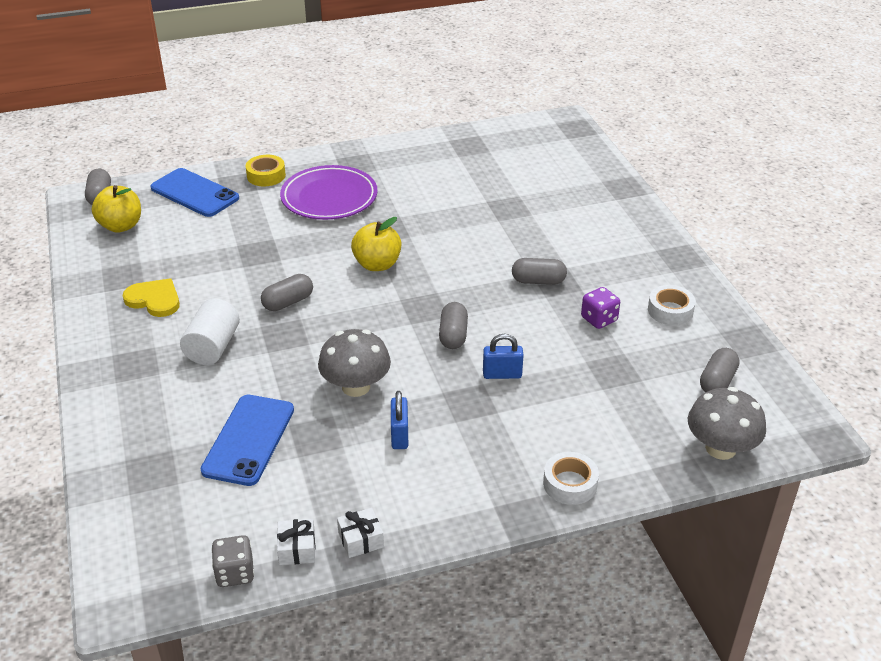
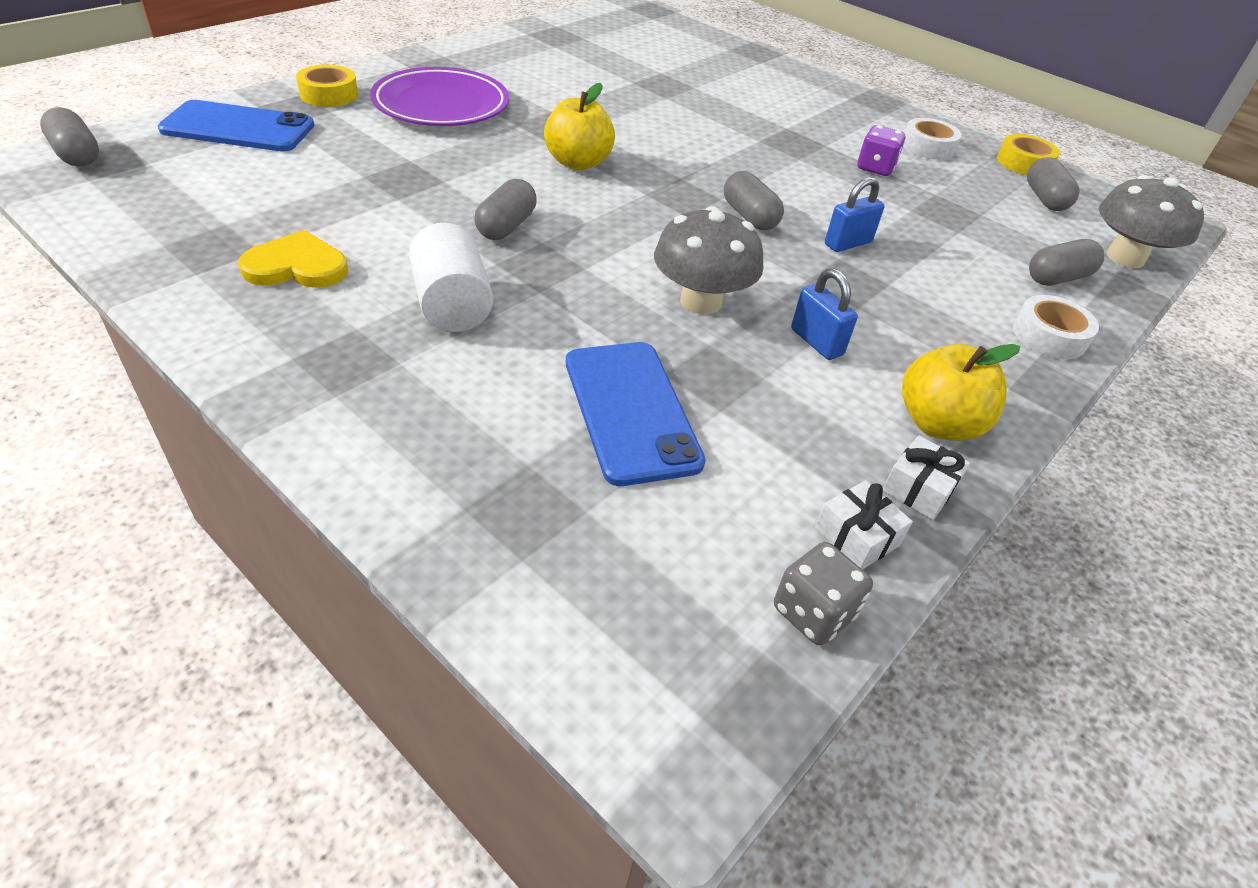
camera: 35 degrees left, 5 degrees up
(121, 226) = (149, 185): yellow apple -> yellow apple (938, 424)
(538, 281) = (775, 145): grey capsule -> grey capsule (1057, 278)
(742, 346) = (1024, 163): none -> yellow tape

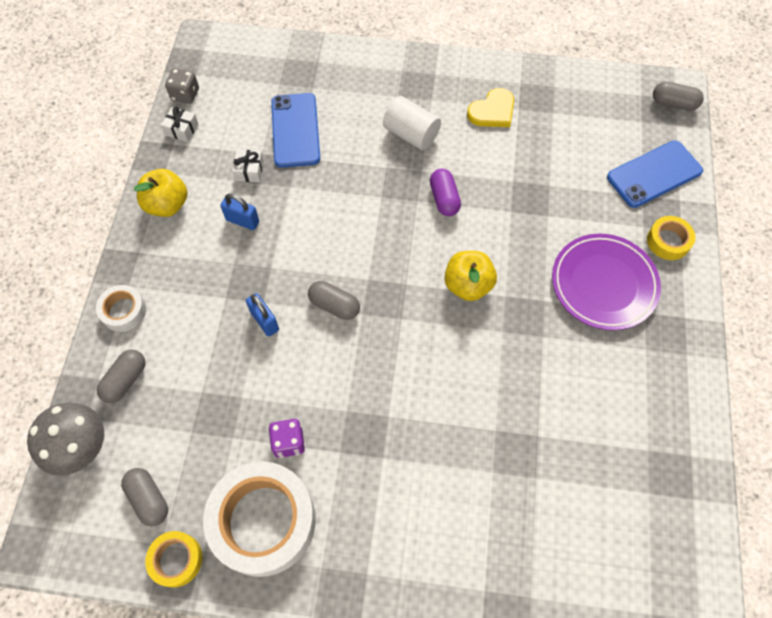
camera: 150 degrees right, 20 degrees up
(506, 226) = (444, 199): grey capsule -> purple capsule
(631, 411) = (295, 130): blue phone -> blue phone turned 45 degrees clockwise
(701, 301) = (312, 211): grey mushroom -> none
(847, 243) = (265, 321): blue padlock -> blue padlock turned 60 degrees counterclockwise
(919, 489) = (165, 164): white gift -> white gift (249, 171)
(927, 147) = (263, 521): white tape -> white tape, size x2.07

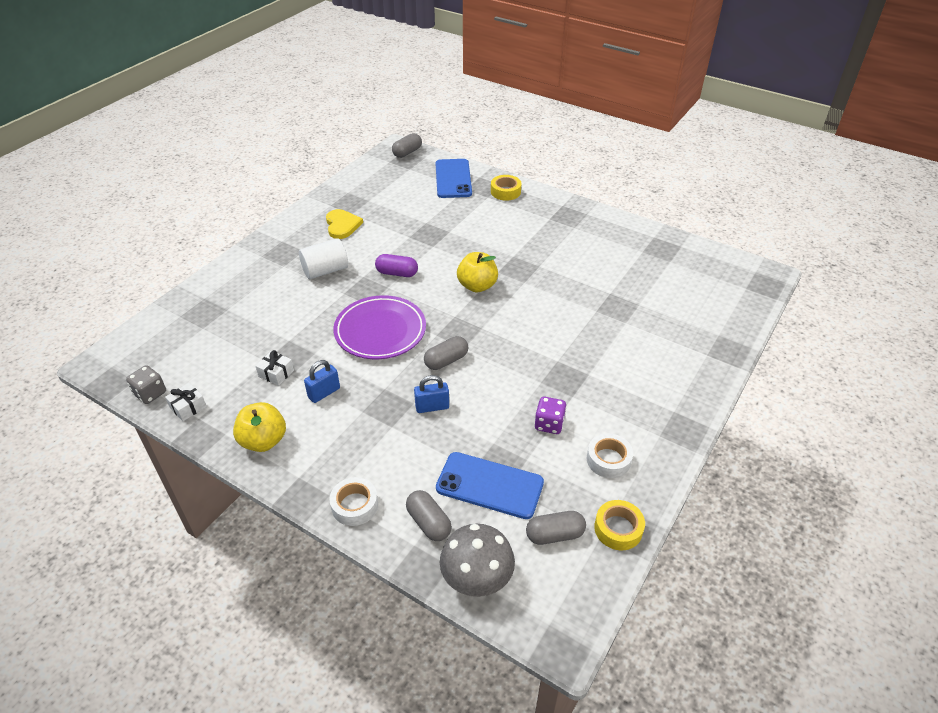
camera: 65 degrees left, 20 degrees down
(263, 521) = (608, 460): white tape -> white tape, size x0.48
(295, 130) = (261, 332): blue phone -> blue phone (489, 485)
(603, 284) = (518, 227): purple plate -> purple plate (380, 331)

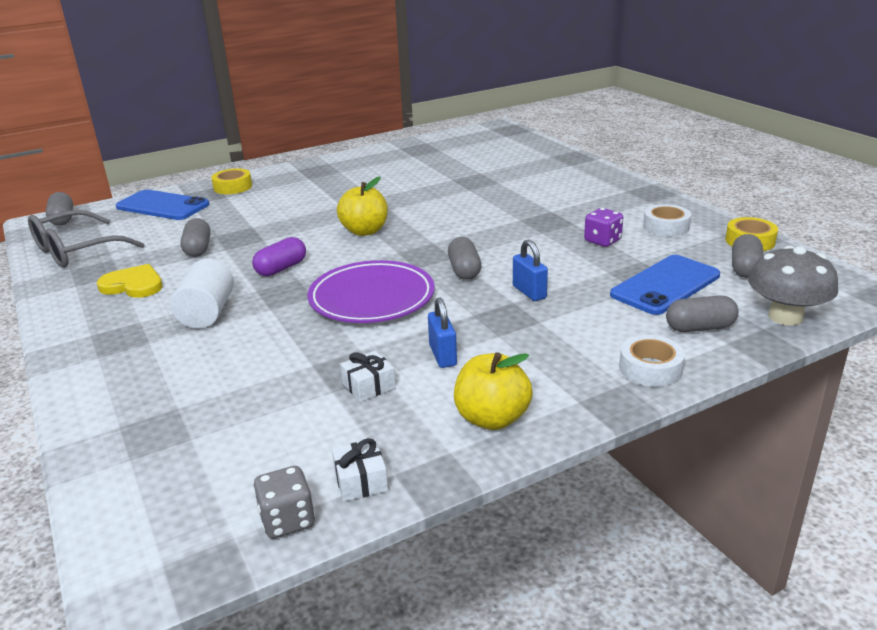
camera: 60 degrees left, 15 degrees down
(370, 181) = (76, 251): none -> grey glasses
(402, 225) = (198, 249): none -> grey capsule
(432, 407) = (529, 292): blue padlock -> blue padlock turned 45 degrees counterclockwise

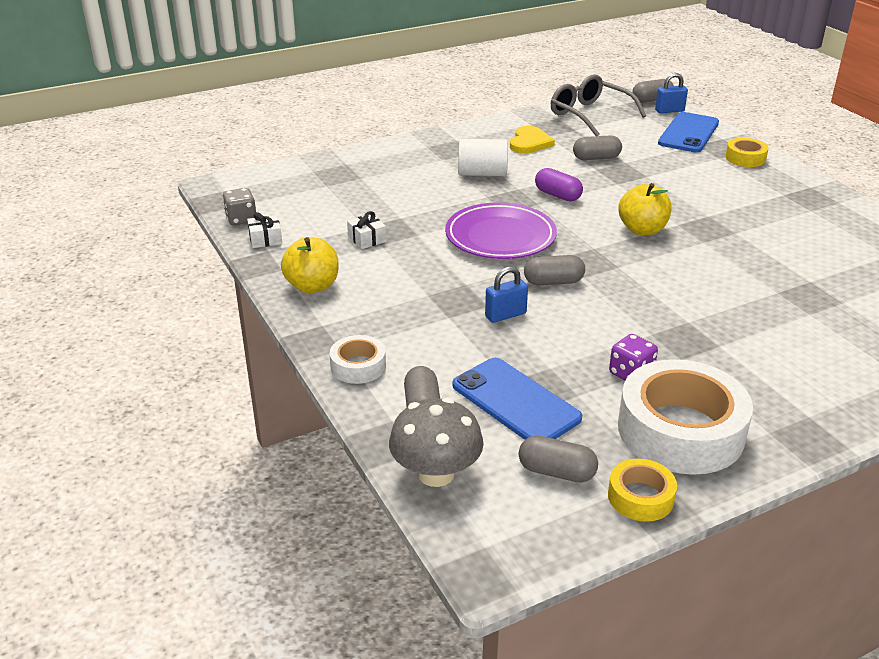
camera: 90 degrees right, 5 degrees up
(442, 355) = (401, 268): blue padlock -> blue padlock (669, 111)
(666, 227) = (680, 430): white tape -> white tape, size x2.07

